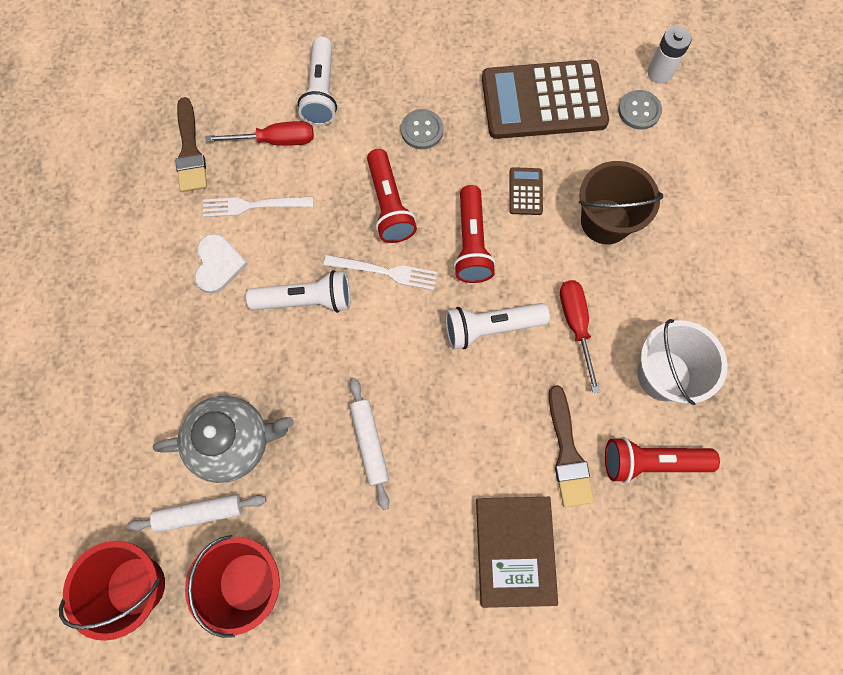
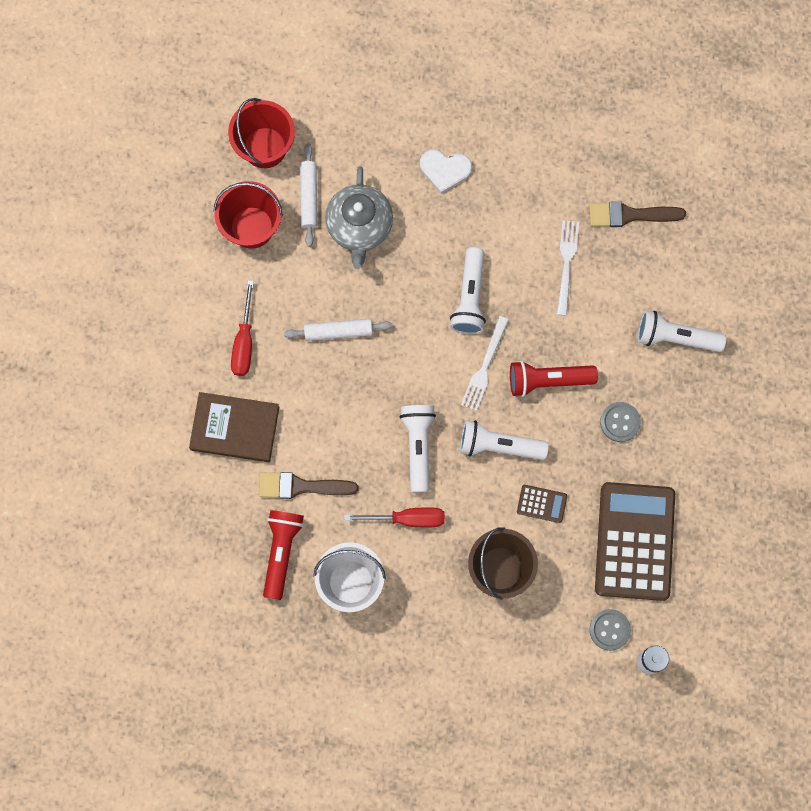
camera: 100 degrees right, 5 degrees up
(218, 264) = (515, 229): white heart -> white heart (445, 170)
(275, 140) = (629, 290): red screwdriver -> red screwdriver (244, 342)
(471, 243) = (499, 445): red flashlight -> white flashlight

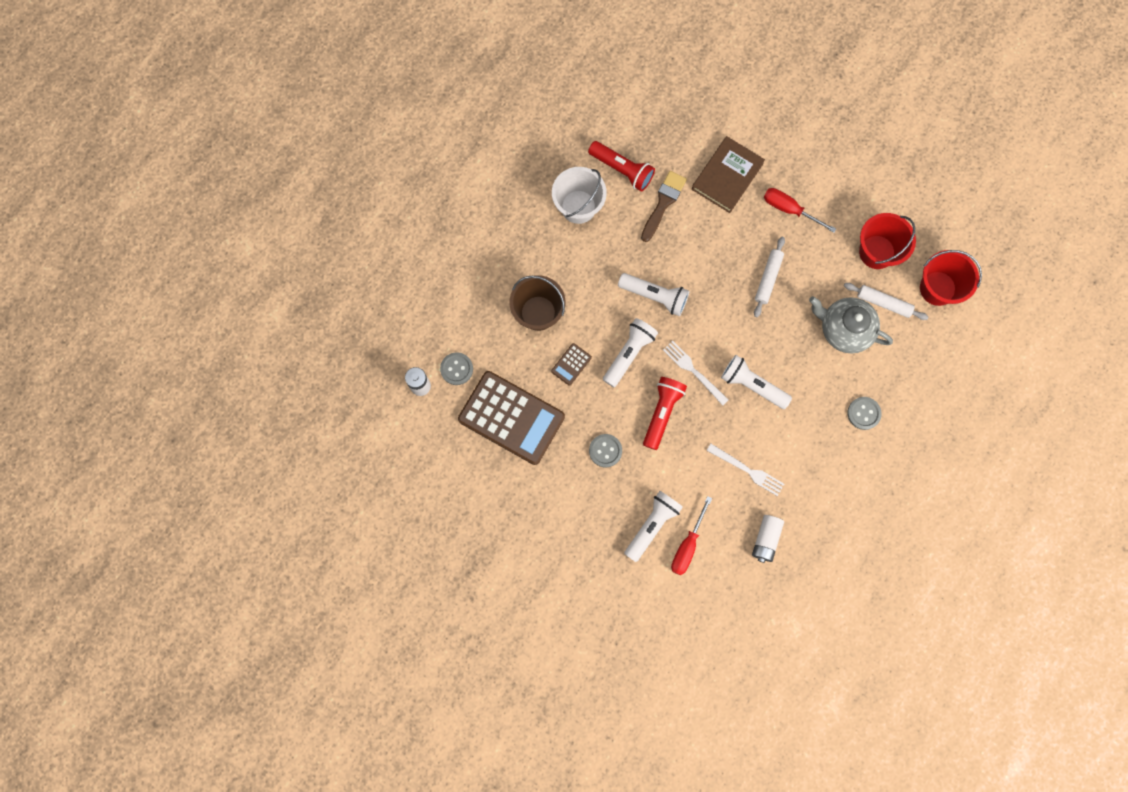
camera: 115 degrees right, 0 degrees up
(407, 518) = (605, 265): red screwdriver -> red screwdriver (687, 545)
(445, 170) = (863, 413): white heart -> grey button
(630, 215) = (766, 539): brown brush -> white battery

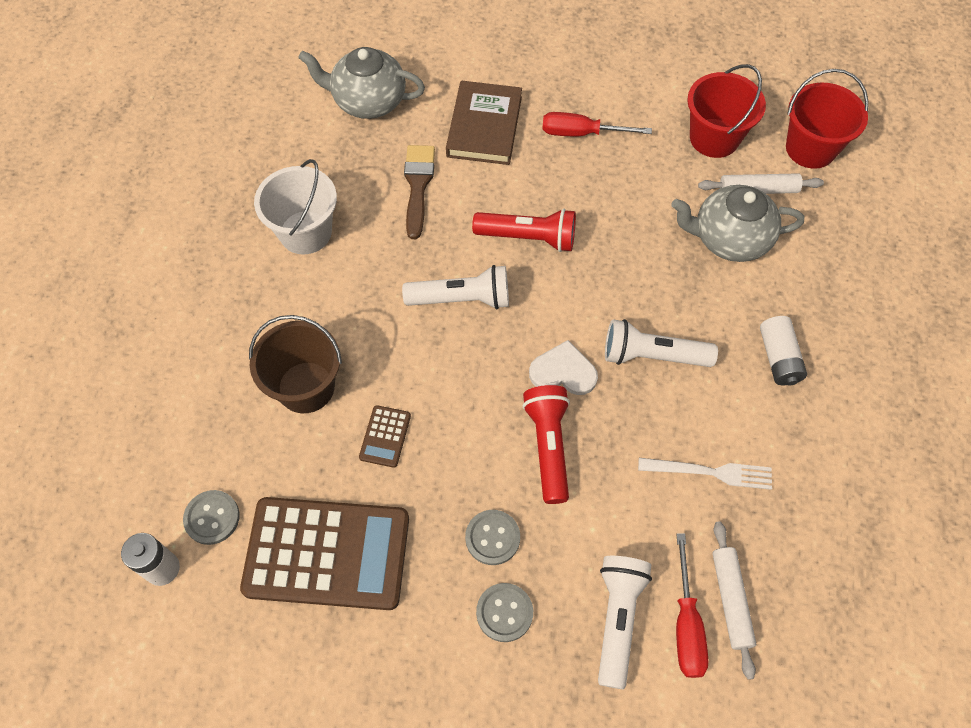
camera: 25 degrees left, 15 degrees down
(622, 170) = (345, 169): red flashlight -> red flashlight (528, 238)
(629, 354) = (462, 387): white flashlight -> none
(659, 123) = (368, 101): none -> grey teapot
(693, 371) = (563, 371): white fork -> white heart
(766, 539) = (792, 559): white battery -> white battery (778, 358)
(768, 278) = (599, 219): white rolling pin -> white rolling pin (730, 600)
(863, 413) = (817, 328): grey button -> grey button (504, 613)

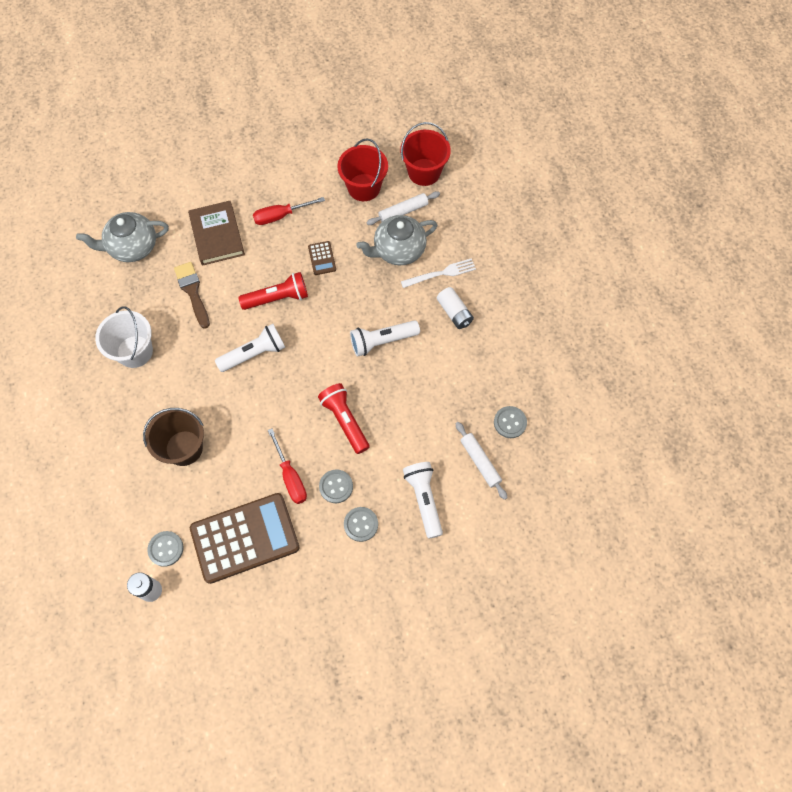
camera: 25 degrees left, 5 degrees up
(385, 436) = (246, 456): brown calculator -> brown calculator (322, 258)
(563, 371) = (334, 373): white heart -> none
(686, 624) = (461, 485): red screwdriver -> red screwdriver (290, 476)
(710, 472) = (442, 396): white fork -> white fork (441, 273)
(803, 559) = (510, 422): none -> grey button

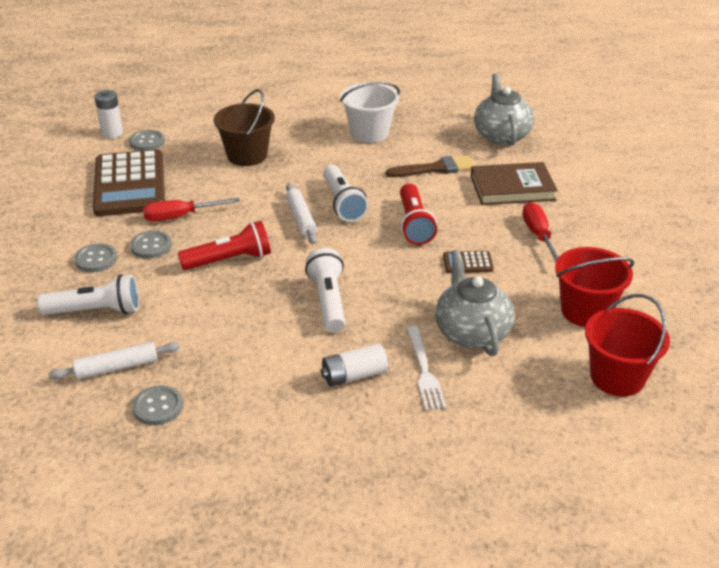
camera: 100 degrees right, 30 degrees down
(403, 211) = (540, 345): white rolling pin -> white rolling pin (301, 219)

